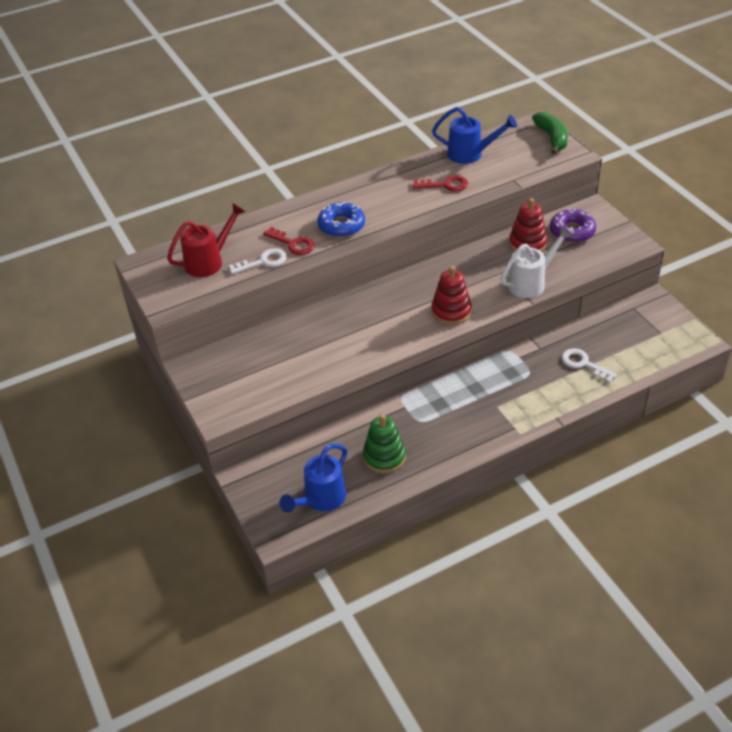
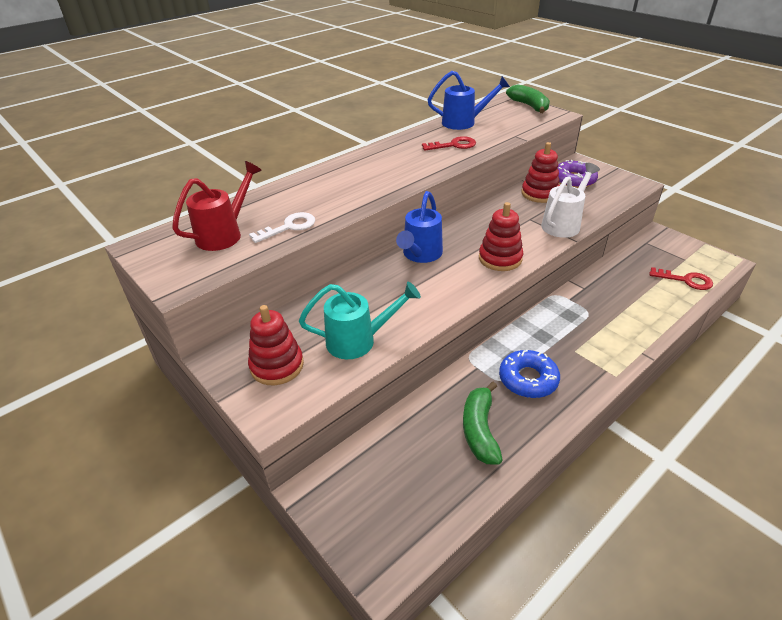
camera: 15 degrees left, 5 degrees down
(232, 380) = (277, 366): none -> red stacking toy
(293, 244) = (318, 207): red key -> red key (686, 280)
(300, 369) = (358, 341): none -> turquoise watering can
(321, 499) = (424, 502): blue watering can -> blue watering can (420, 255)
(341, 225) = (365, 186): blue donut -> blue donut (528, 379)
(384, 457) = (480, 430): green stacking toy -> green banana
(583, 364) = (635, 296): white key -> none

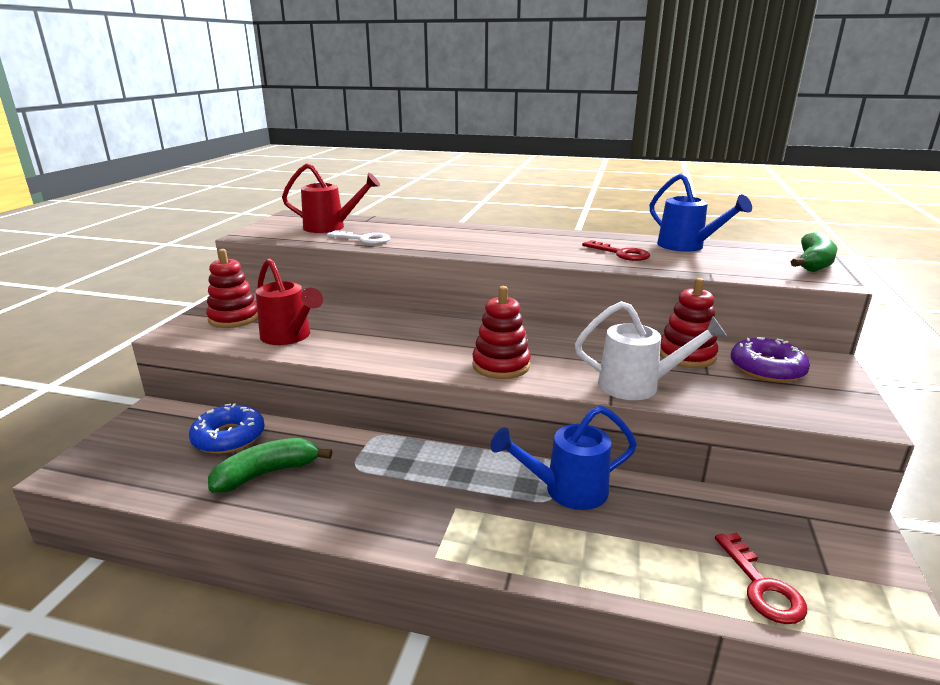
camera: 55 degrees right, 15 degrees down
(358, 341) = (289, 337): turquoise watering can -> red watering can
(420, 255) = (454, 326): blue watering can -> blue watering can (567, 490)
(528, 379) = (371, 484): blue donut -> blue donut (229, 437)

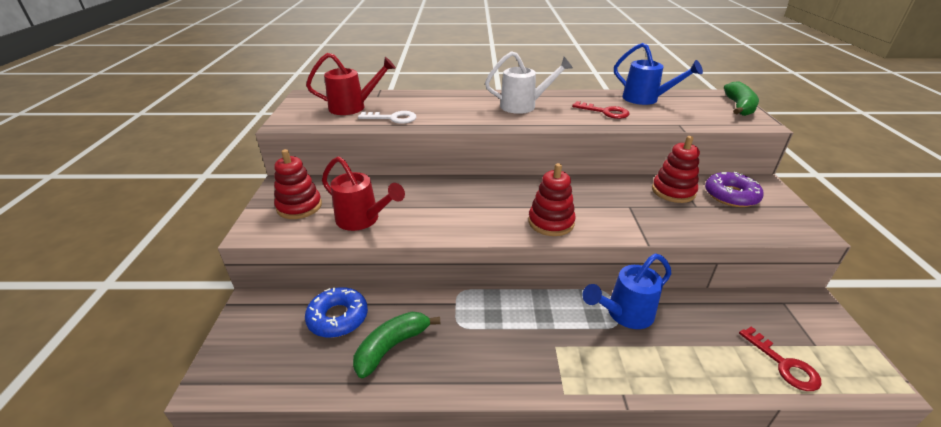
camera: 15 degrees left, 10 degrees up
(637, 386) = (658, 225): white watering can -> white watering can (523, 106)

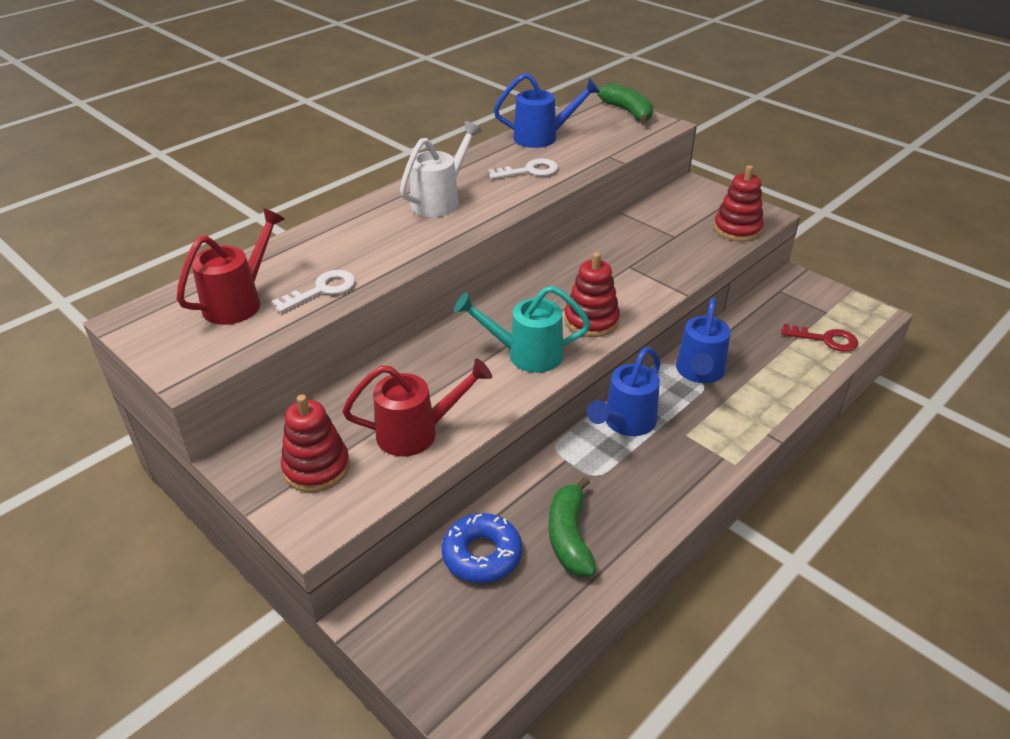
camera: 45 degrees left, 5 degrees up
(480, 217) = (526, 354): none -> turquoise watering can
(524, 309) = (625, 423): none -> blue watering can
(605, 112) = (529, 171): red key -> white key
(673, 191) = (642, 231): red stacking toy -> red stacking toy (737, 229)
(731, 195) = (686, 211): purple donut -> none

